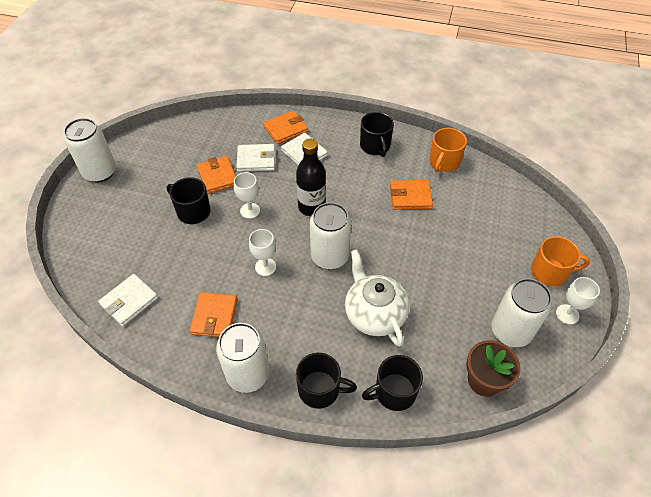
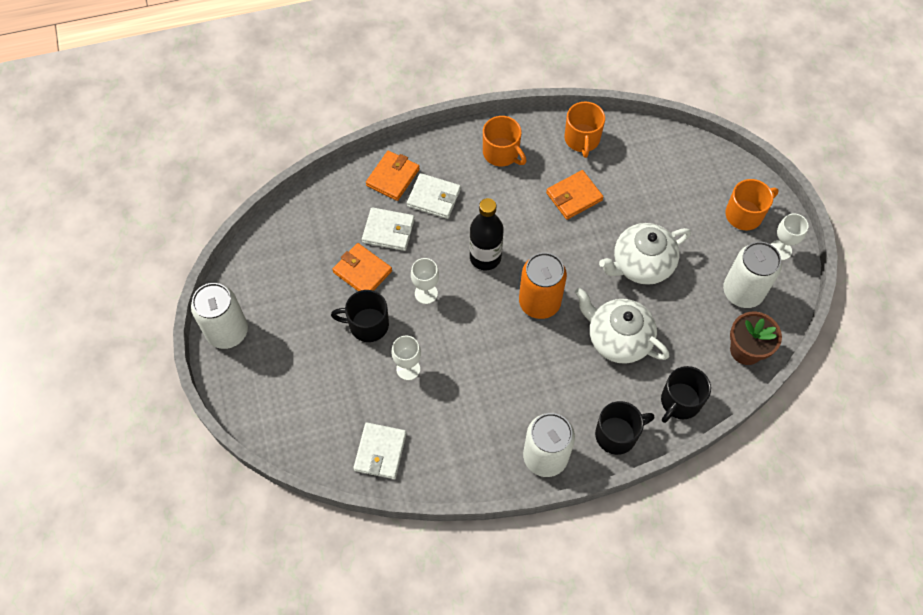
camera: 30 degrees left, 10 degrees up
(214, 316) = (474, 421): orange wallet -> none
(256, 160) = (388, 231): white wallet -> white wallet turned 45 degrees clockwise
(265, 267) = (486, 346): white goblet -> white goblet (408, 369)
(330, 256) = (539, 302): white can -> orange can
(375, 146) = (501, 153): black mug -> orange mug
(432, 268) = (641, 264): none -> white teapot

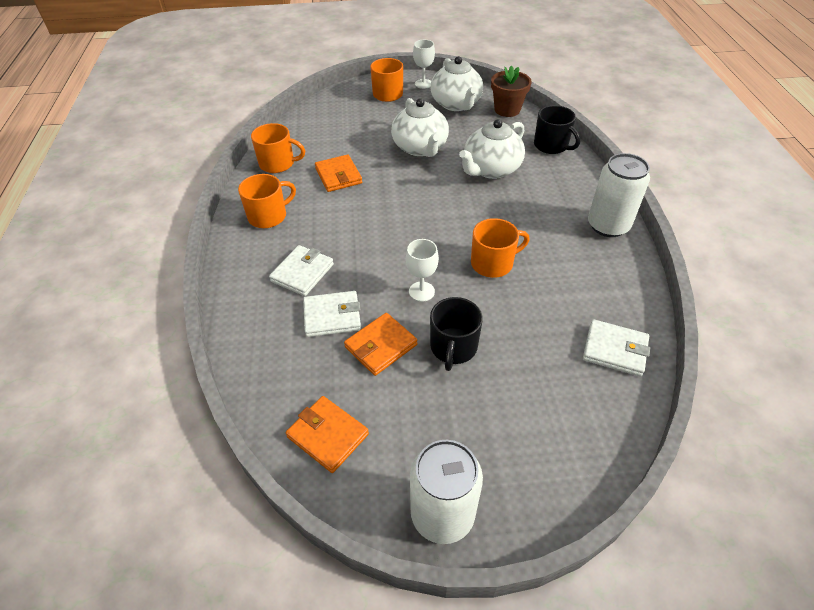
camera: 80 degrees left, 15 degrees down
(388, 231) = (332, 316): white wallet -> white wallet turned 60 degrees clockwise
(393, 177) = (260, 305): orange wallet -> orange wallet (328, 435)
(408, 369) = (513, 316): white goblet -> none
(470, 349) = (493, 263): none -> orange mug
(485, 257) = (388, 241): black bottle -> none
(539, 302) = (447, 210): orange can -> none
(617, 434) = (583, 181): black mug -> none
(742, 292) = (456, 104): white can -> white teapot

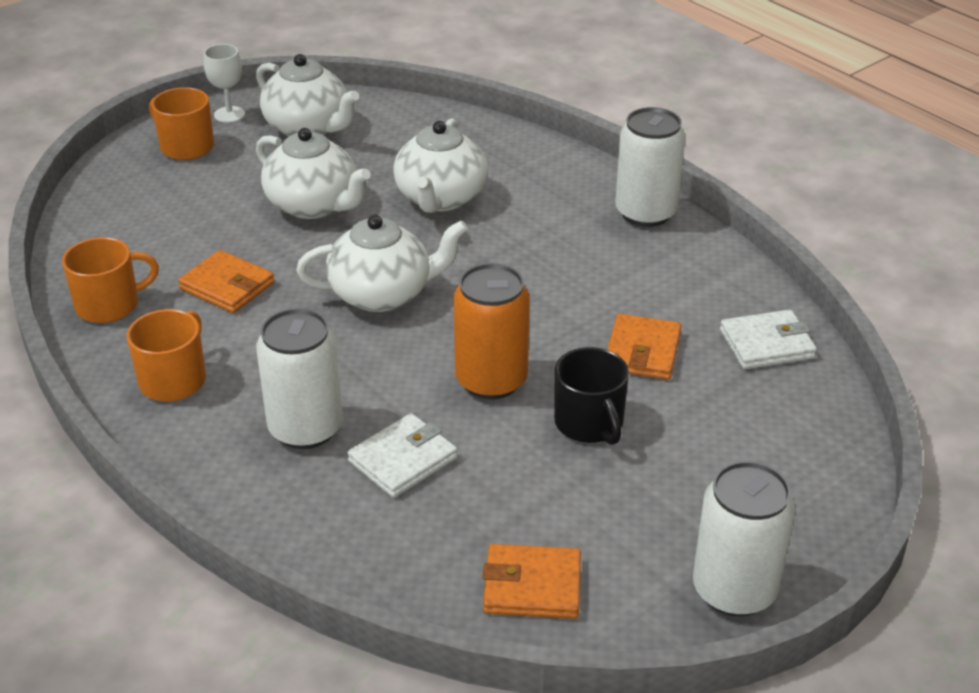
camera: 35 degrees left, 10 degrees down
(302, 273) = (306, 428): white wallet -> white can
(381, 346) = (500, 463): orange wallet -> orange wallet (642, 351)
(410, 213) = (383, 294): none -> white teapot
(421, 291) = (491, 380): white goblet -> orange can
(493, 263) = (549, 311): orange mug -> none
(507, 110) = (390, 112): brown flower pot -> none
(551, 145) = (493, 140): black mug -> none

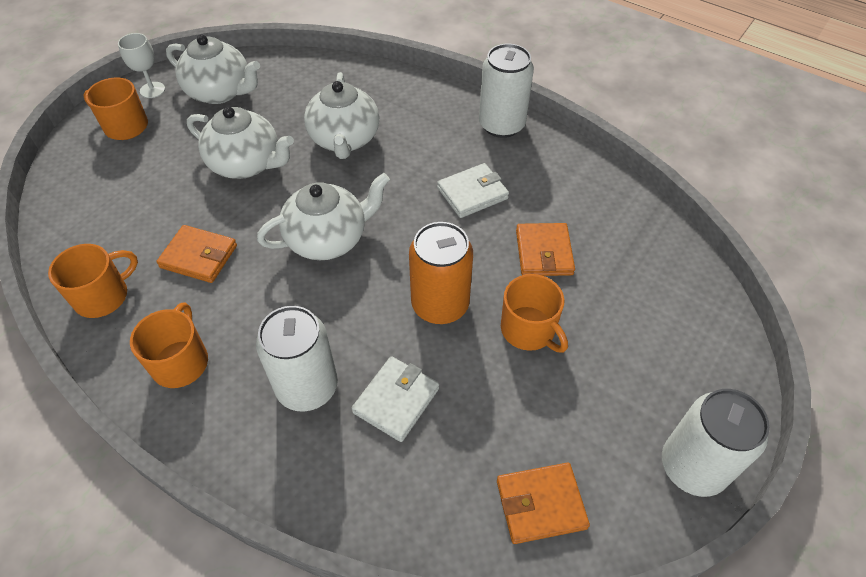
camera: 15 degrees left, 15 degrees up
(589, 423) = (529, 330): black mug -> orange mug
(766, 344) = (630, 226): white wallet -> white wallet (472, 193)

